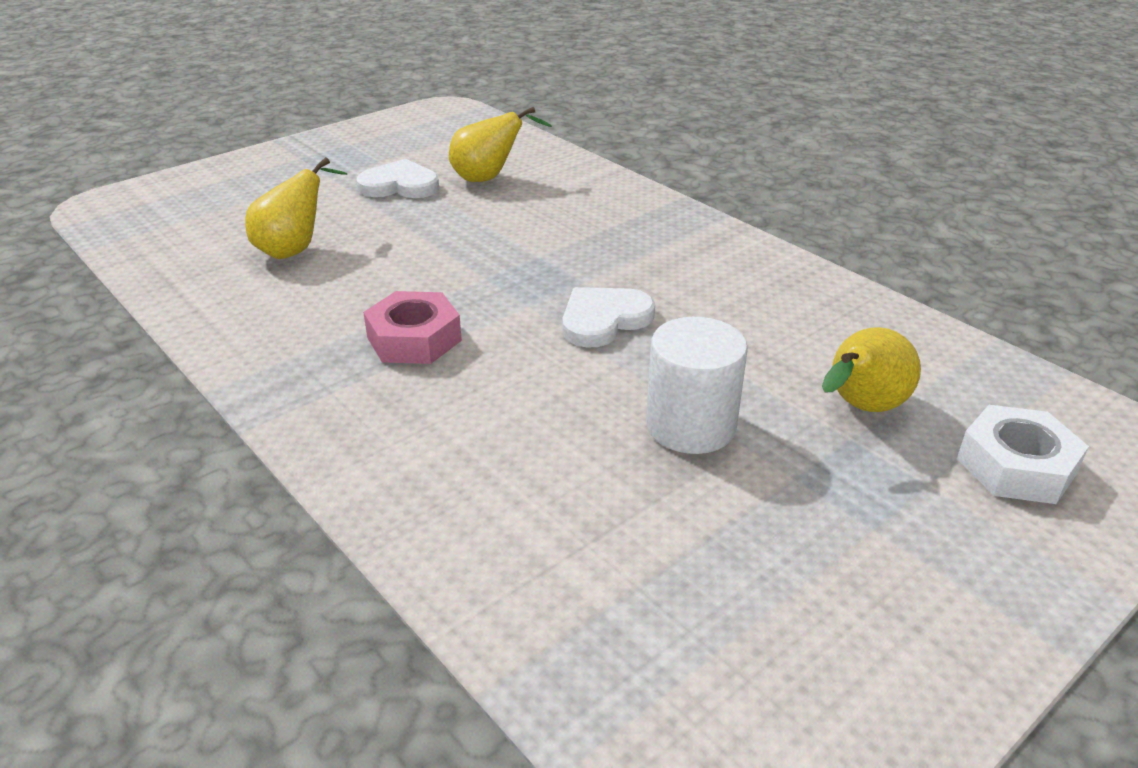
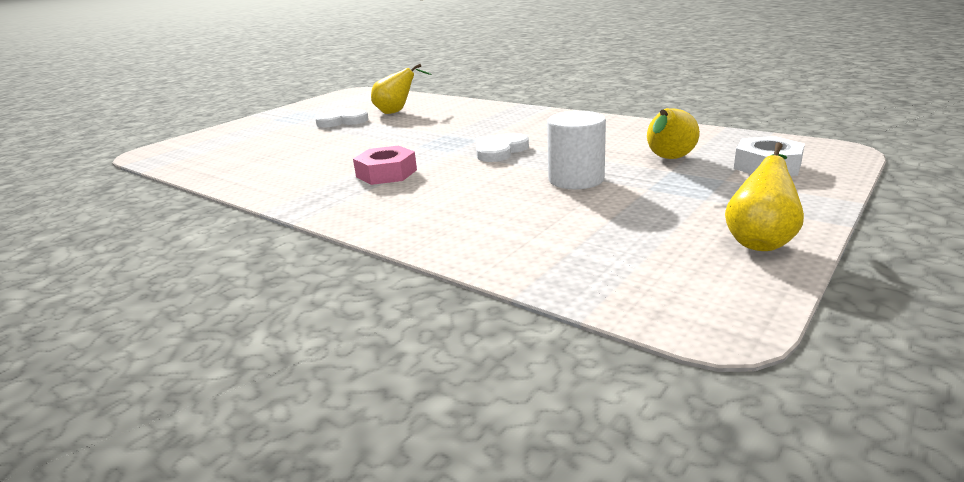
camera: 10 degrees left, 10 degrees down
(295, 249) = (289, 152): yellow pear -> yellow pear (760, 240)

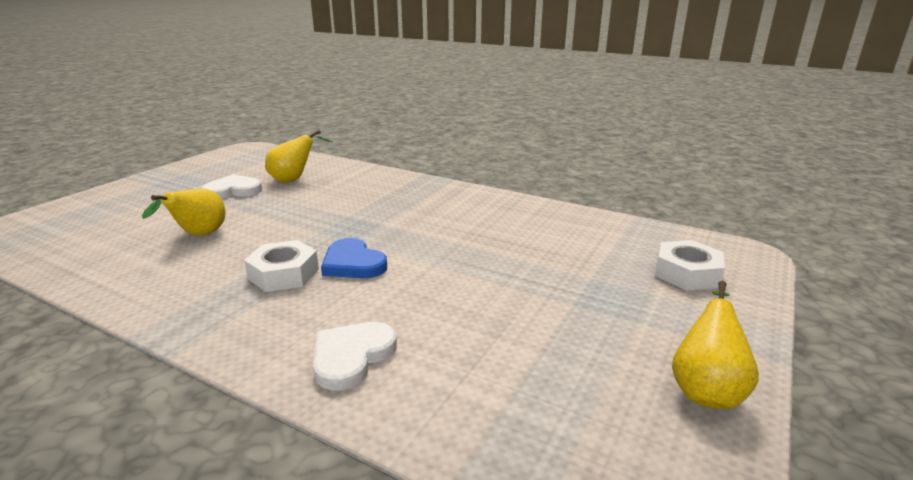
camera: 10 degrees left, 0 degrees up
(386, 173) = (284, 274): pink nut -> white nut
(447, 165) = (353, 263): none -> blue heart
(499, 151) = (409, 242): white heart -> white heart (351, 356)
(576, 179) = (496, 289): white cylinder -> none
(668, 159) = (588, 261): yellow pear -> yellow pear (199, 236)

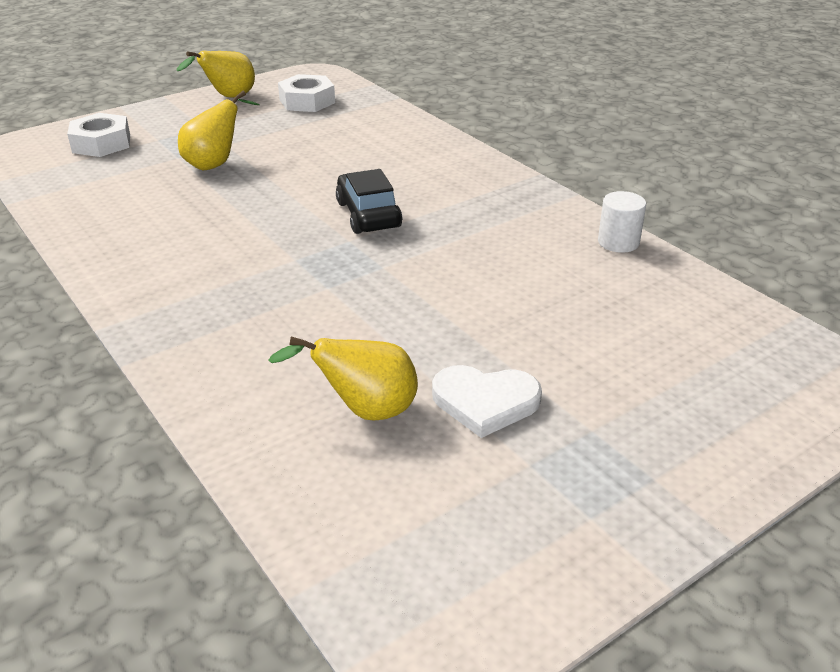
camera: 155 degrees left, 10 degrees up
(107, 288) = (618, 242): none -> white cylinder
(199, 236) = (534, 296): yellow pear -> yellow pear (215, 164)
(284, 274) = (441, 218): white nut -> white nut (307, 101)
(351, 356) = (413, 148): white heart -> none
(353, 263) = (368, 215): blue heart -> black car

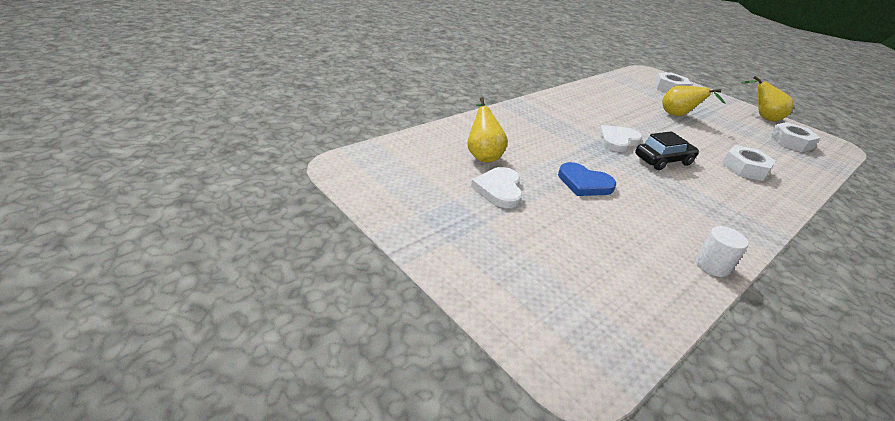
camera: 80 degrees right, 0 degrees up
(304, 242) = (618, 141): none -> white heart
(384, 155) = (745, 168): none -> white nut
(448, 304) = (584, 183): none -> blue heart

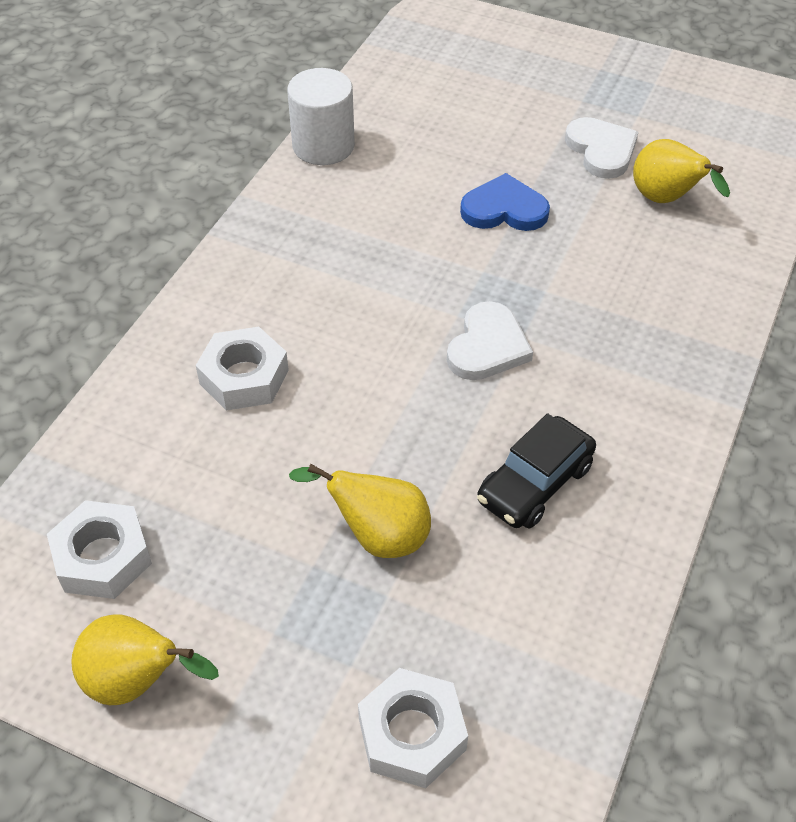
camera: 160 degrees right, 15 degrees up
(663, 160) = (397, 324): black car -> black car (535, 483)
(712, 265) = (323, 146): white cylinder -> white cylinder, size x1.54

